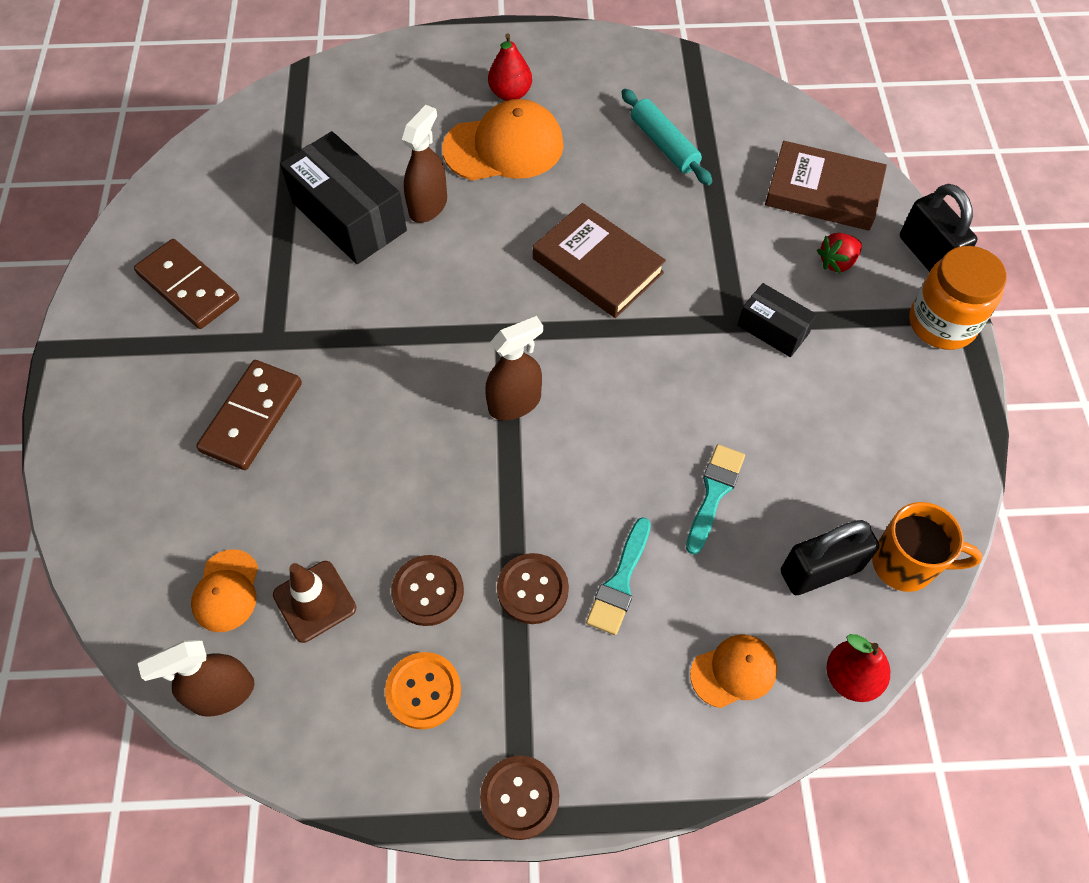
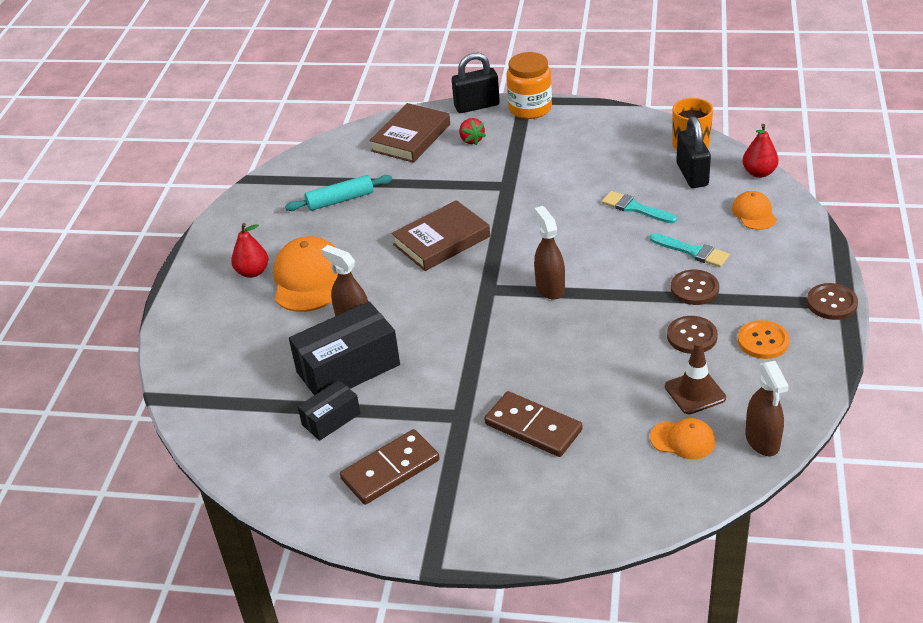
camera: 75 degrees left, 20 degrees down
(773, 329) = (517, 171): black box -> black box (331, 419)

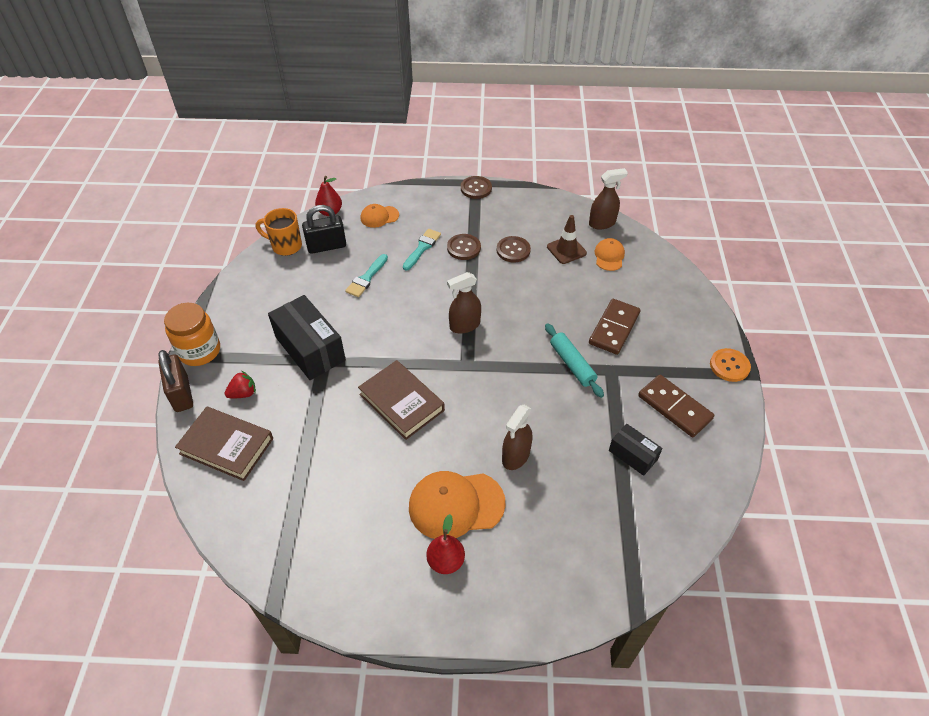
camera: 100 degrees left, 10 degrees up
(340, 200) = (329, 497): turquoise rolling pin -> turquoise rolling pin (572, 364)
(348, 368) = (573, 452): black box -> black box (310, 348)
(477, 106) = (181, 394): black padlock -> brown padlock
(763, 341) = (514, 219): orange button -> orange button (729, 366)

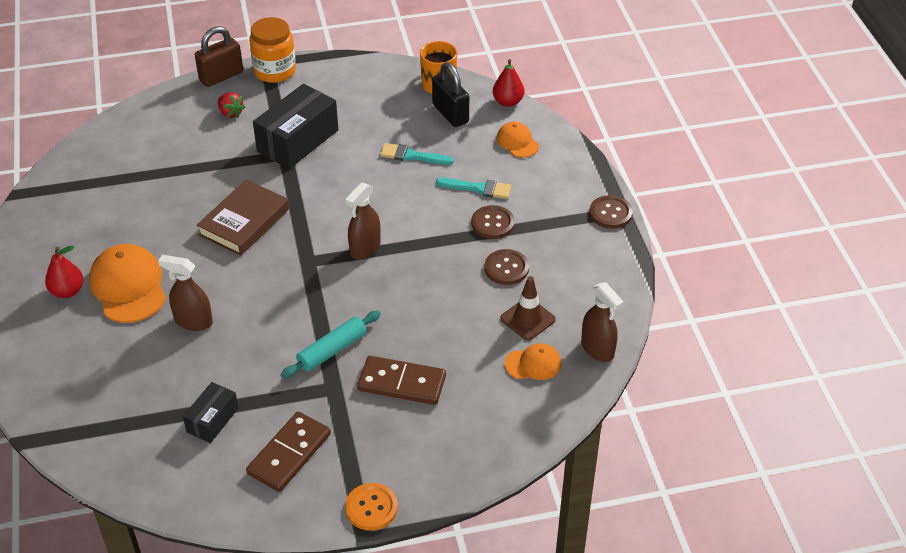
camera: 75 degrees right, 5 degrees down
(226, 446) = (169, 121): brown book -> none
(464, 325) = (365, 248): brown spray bottle -> brown spray bottle turned 105 degrees counterclockwise

